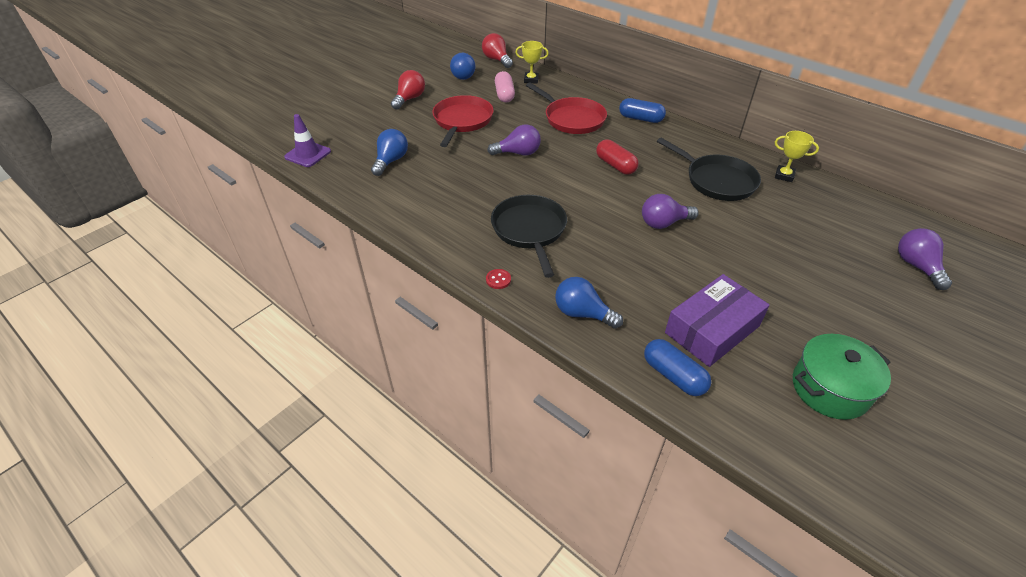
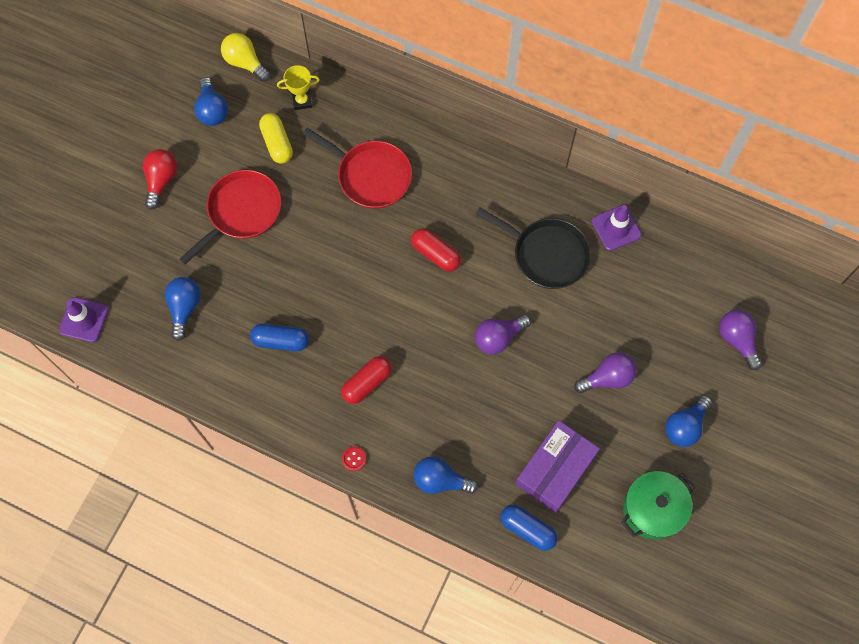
camera: 15 degrees left, 25 degrees up
(462, 121) = (241, 212): red pan -> red pan turned 45 degrees clockwise
(497, 60) = (245, 62): red light bulb -> yellow light bulb
(504, 95) = (277, 143): pink capsule -> yellow capsule
(518, 153) = (323, 258): purple light bulb -> purple light bulb (607, 378)
(529, 230) = (367, 383): black pan -> red capsule
(640, 119) = (451, 156): blue capsule -> blue capsule (281, 341)
(784, 176) = (616, 228): yellow trophy -> purple traffic cone
(864, 322) = (685, 426): none -> blue light bulb

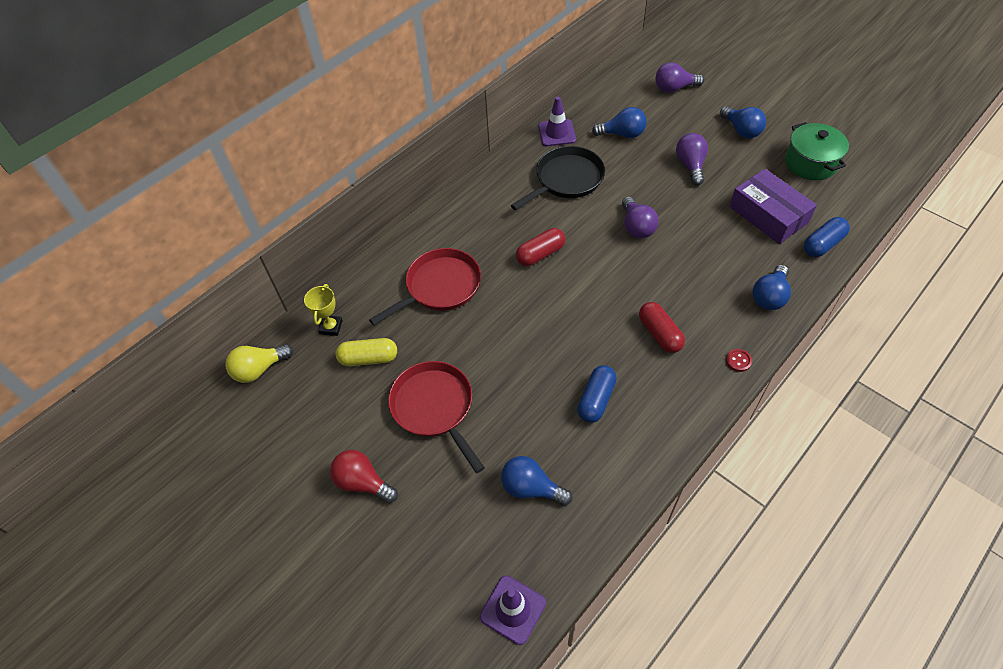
camera: 70 degrees left, 15 degrees down
(212, 110) = (300, 412): blue light bulb -> blue light bulb (622, 134)

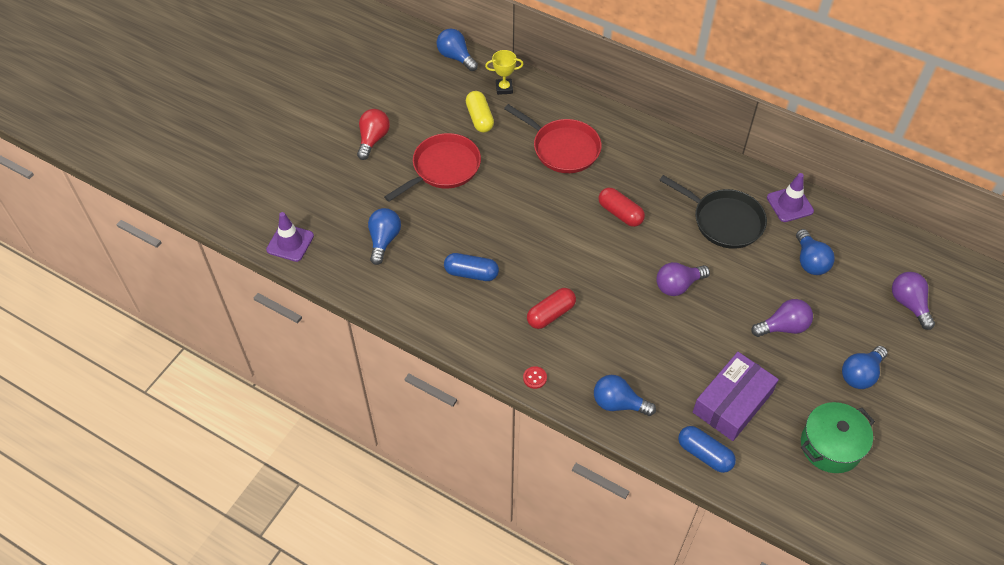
camera: 75 degrees right, 0 degrees up
(259, 369) = (456, 57): yellow light bulb -> blue light bulb

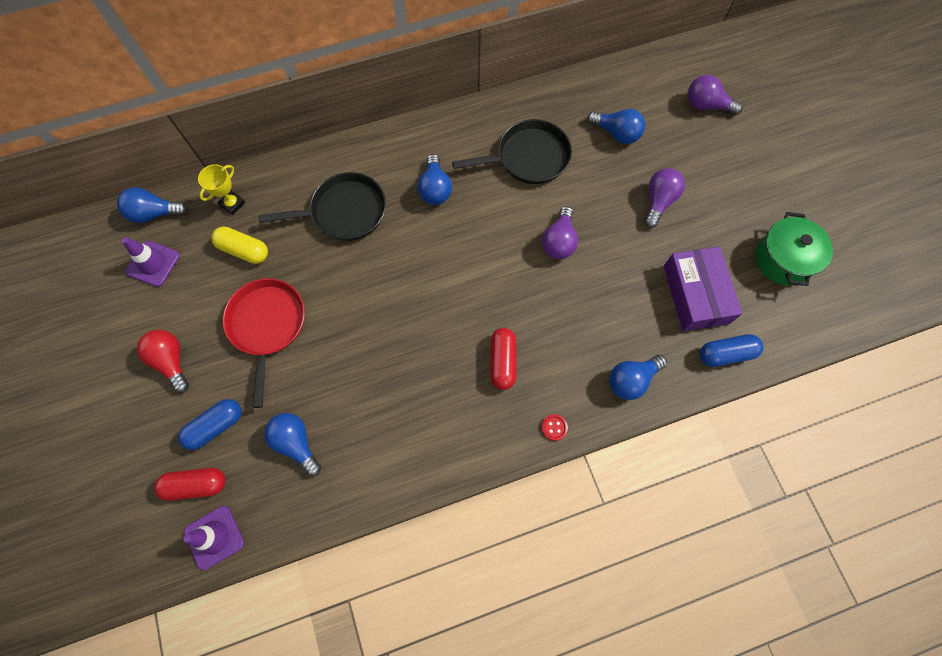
camera: 50 degrees left, 15 degrees up
(471, 273) = (403, 394): blue capsule -> blue capsule (215, 426)
(563, 148) = (344, 212): red pan -> black pan
(620, 213) = (452, 224): red capsule -> red capsule (196, 485)
(790, 204) = (554, 102): purple traffic cone -> purple traffic cone (153, 263)
(860, 374) = (739, 187): blue light bulb -> blue light bulb (435, 189)

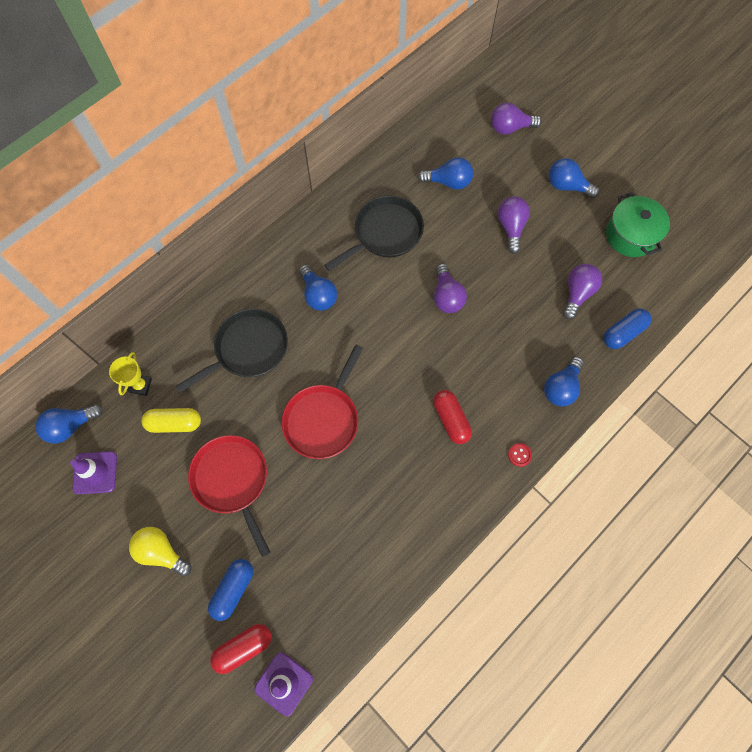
camera: 25 degrees left, 0 degrees up
(171, 361) = (161, 552): red light bulb -> yellow light bulb
(296, 443) = (312, 570): blue light bulb -> blue light bulb (567, 186)
(380, 306) = (323, 419): none -> red pan
(696, 294) = (577, 293): purple box -> purple light bulb

